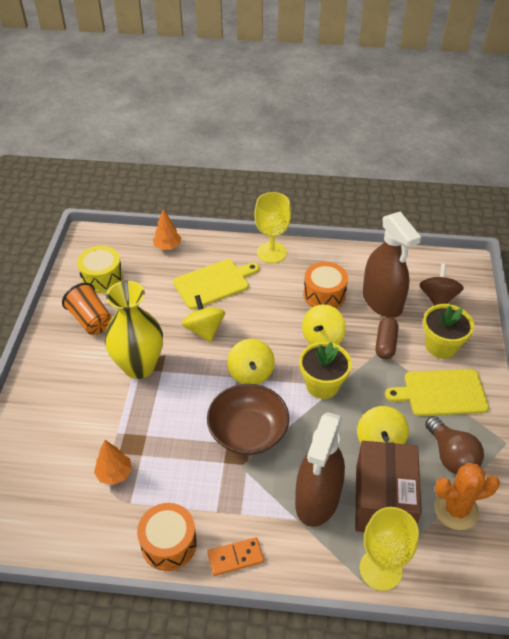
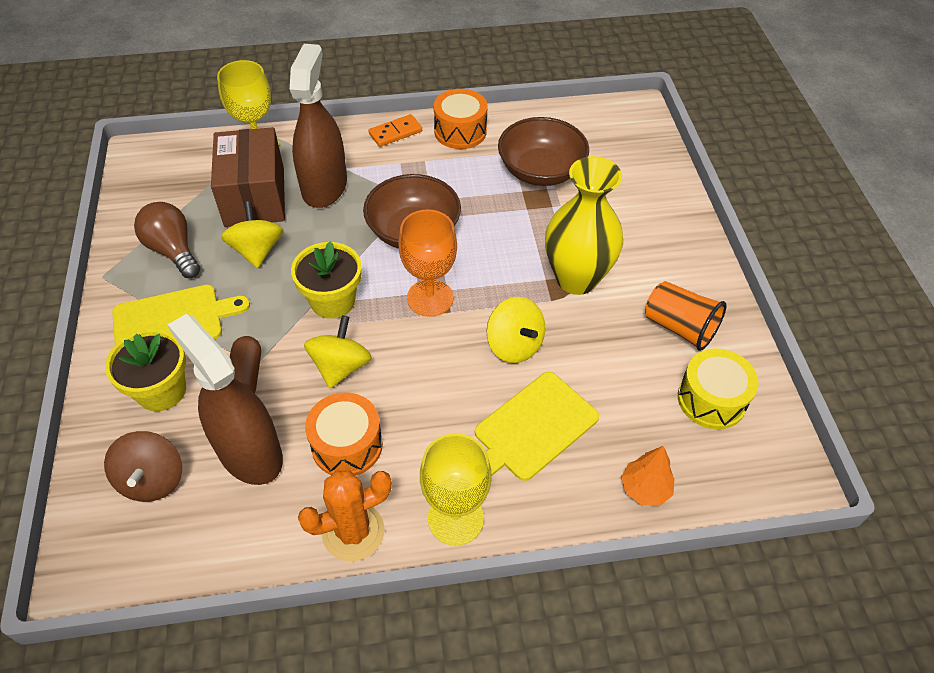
camera: 165 degrees right, 5 degrees up
(114, 473) = (540, 171): orange tree -> brown bowl
(251, 373) = (430, 298): yellow spinning top -> orange goblet
(456, 510) = (177, 202): orange cactus -> orange cactus (353, 532)

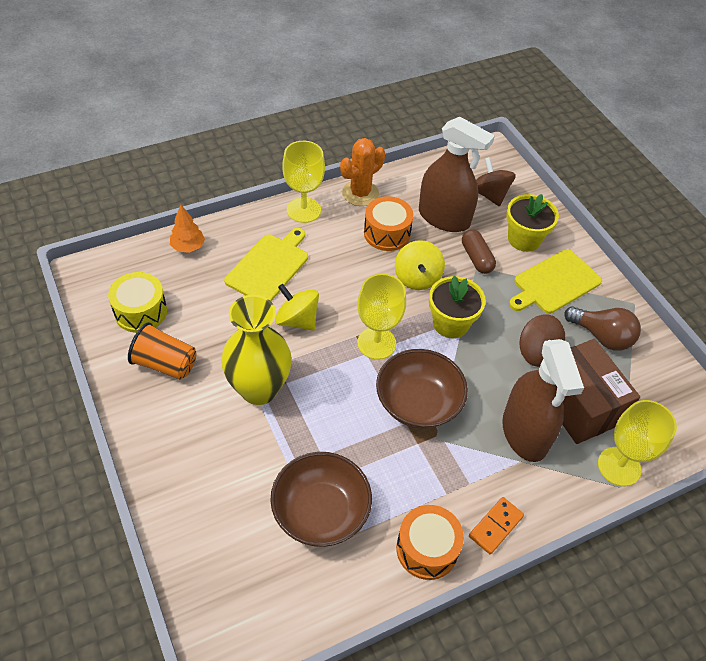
camera: 160 degrees right, 0 degrees up
(257, 250) = (537, 352): yellow spinning top -> brown spinning top
(430, 298) = (376, 343): orange goblet -> yellow goblet

